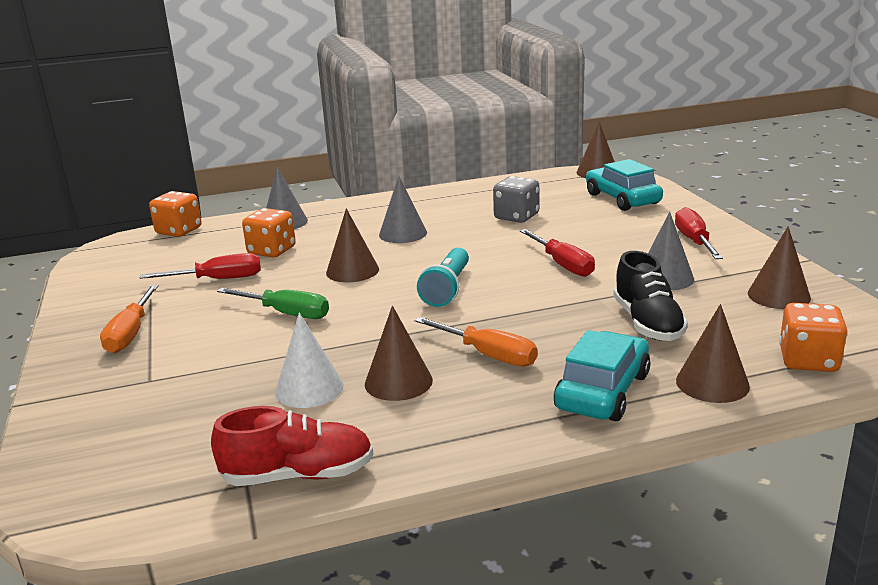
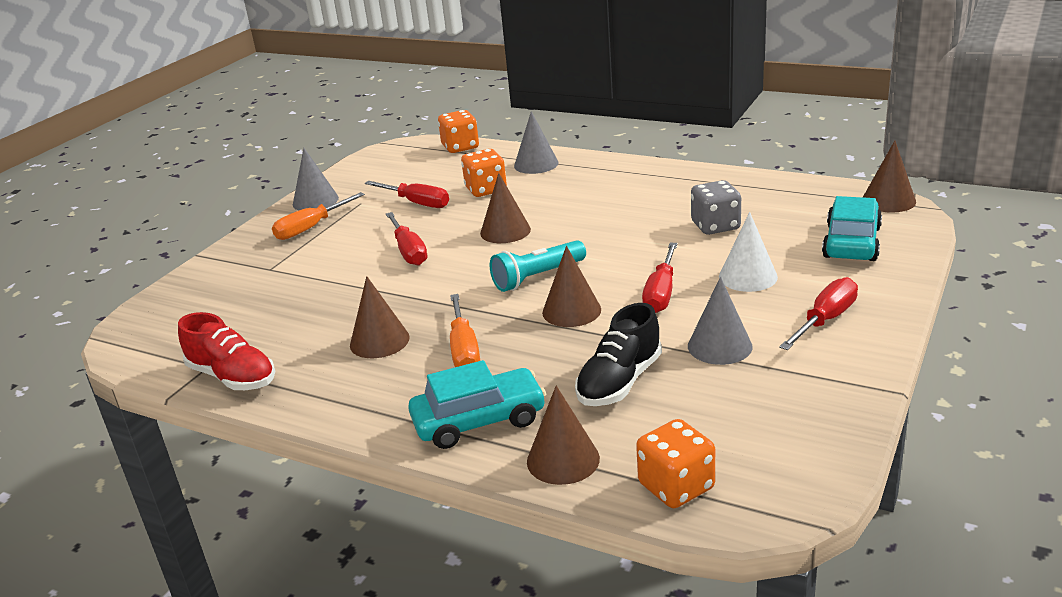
camera: 45 degrees right, 5 degrees up
(287, 313) = (409, 251): green screwdriver -> red screwdriver
(309, 389) = (328, 319): white cone -> white cone (748, 276)
(403, 233) = (597, 208): grey cone -> grey cone (315, 201)
(778, 295) = (785, 414): brown cone -> brown cone (571, 311)

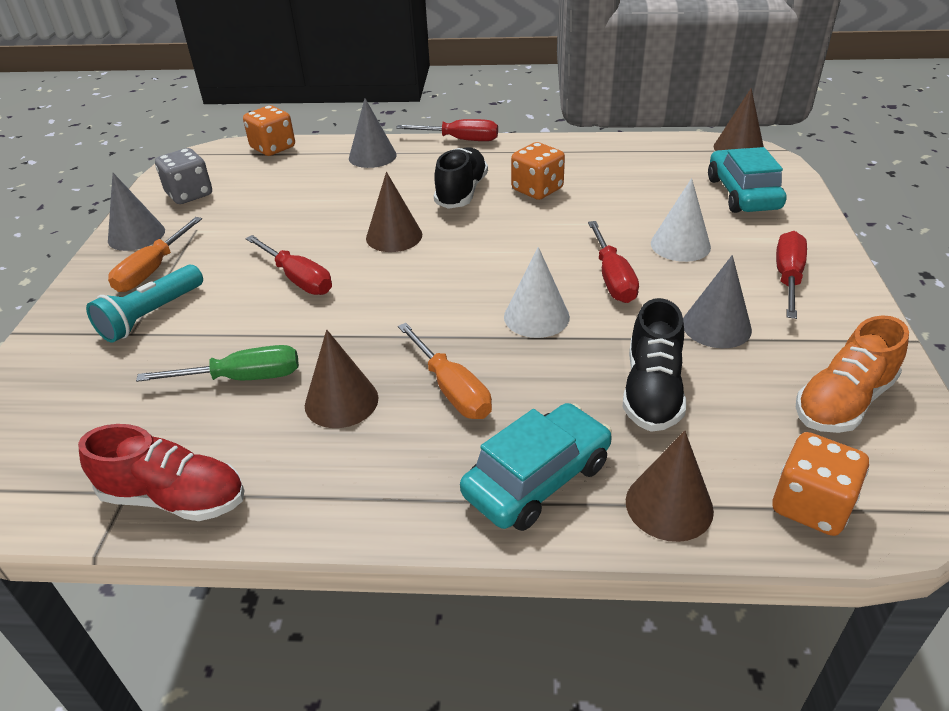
camera: 25 degrees left, 10 degrees up
(324, 312) = (244, 378): none -> green screwdriver
(417, 203) = (268, 219): red screwdriver -> red screwdriver (461, 140)
(486, 189) = (337, 192): orange dice -> orange dice (537, 189)
(537, 277) = (470, 284): turquoise flashlight -> turquoise flashlight (151, 315)
(571, 311) = (536, 316): brown cone -> white cone
(588, 204) = (461, 192): none -> black shoe
(715, 226) = (606, 196): grey dice -> grey dice (189, 194)
(779, 423) = (843, 402): none -> orange shoe

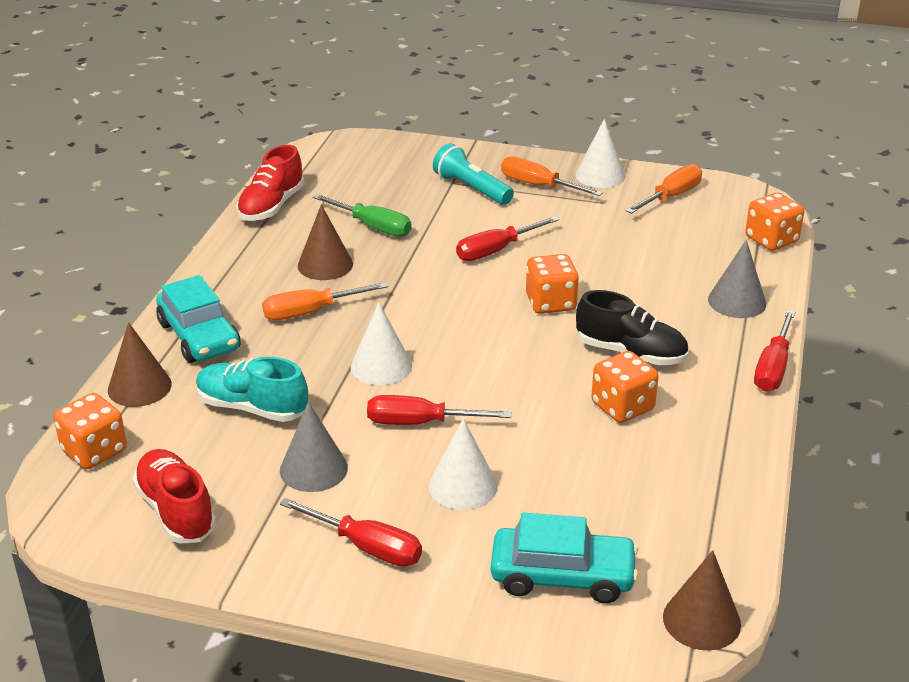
camera: 100 degrees right, 5 degrees down
(136, 235) = (600, 175): grey cone -> white cone
(189, 194) = (671, 196): grey dice -> orange screwdriver
(244, 378) = (373, 227): green screwdriver -> green screwdriver turned 60 degrees counterclockwise
(394, 236) = (550, 303): brown cone -> orange dice
(652, 391) = (252, 408): black shoe -> turquoise shoe
(843, 402) = (176, 511): orange shoe -> red shoe

